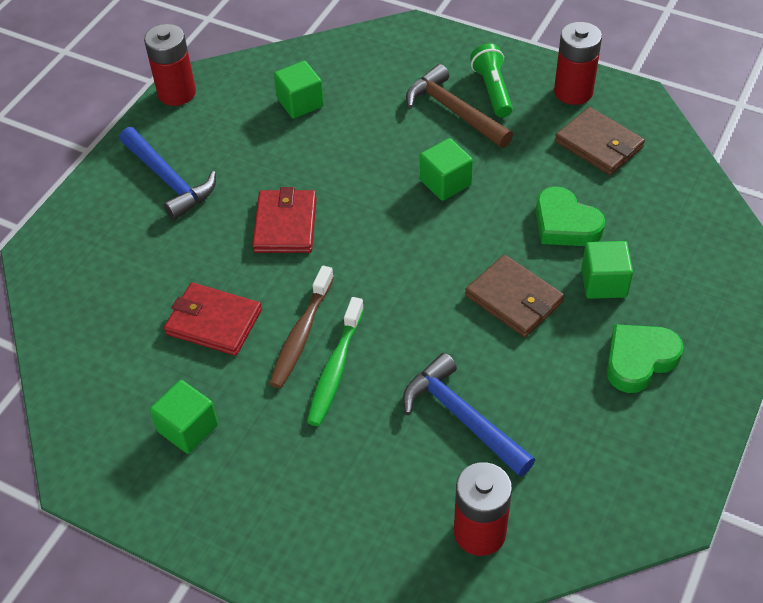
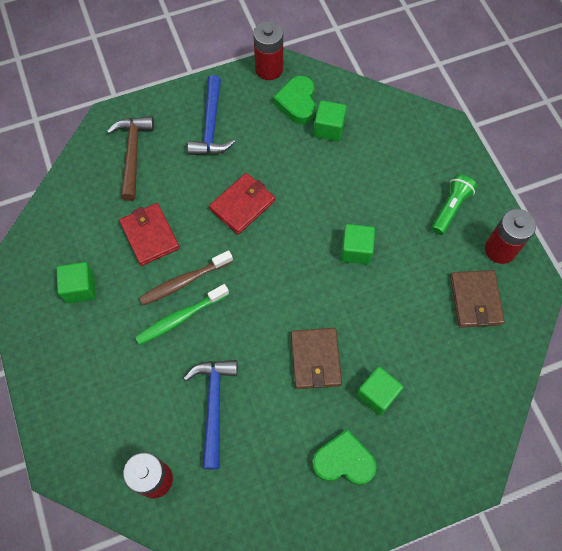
camera: 40 degrees right, 15 degrees up
(453, 111) = (411, 204): brown hammer -> brown hammer (133, 154)
(565, 224) = (396, 337): green heart -> green heart (297, 103)

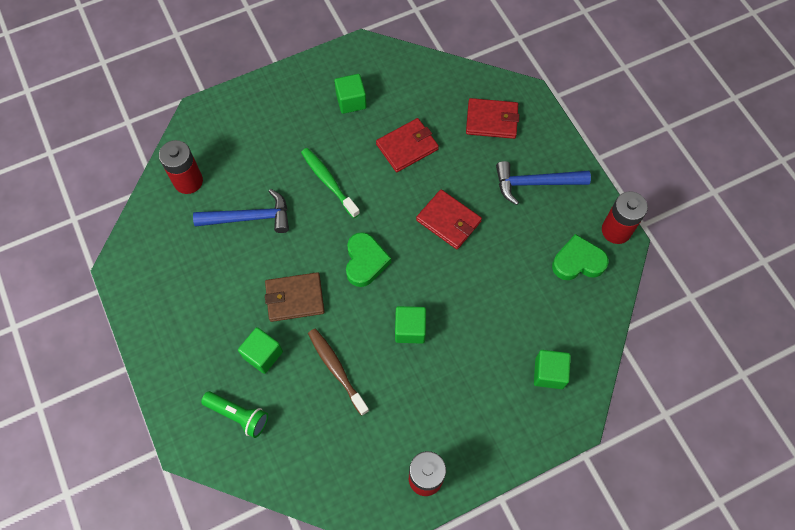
camera: 85 degrees right, 0 degrees up
(133, 154) = (492, 120): brown hammer -> red wallet
(184, 281) = (363, 180): brown toothbrush -> brown toothbrush (336, 369)
(329, 129) = (550, 295): green cube -> green cube (549, 373)
(343, 461) = (202, 328): green heart -> green heart (365, 261)
(450, 208) = (469, 425): green flashlight -> green flashlight (238, 415)
(475, 300) = (364, 450): brown wallet -> none

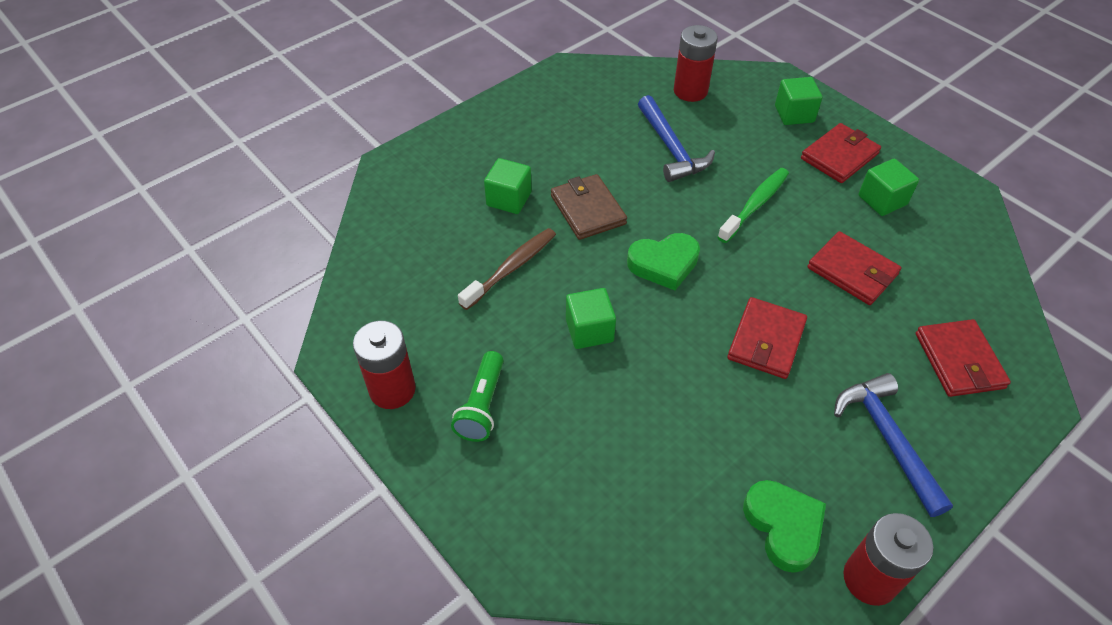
camera: 75 degrees right, 15 degrees down
(238, 415) = (432, 196): green flashlight -> green flashlight (482, 405)
(300, 108) = (839, 156): none -> red wallet
(549, 373) = (581, 516): green cube -> green cube (794, 114)

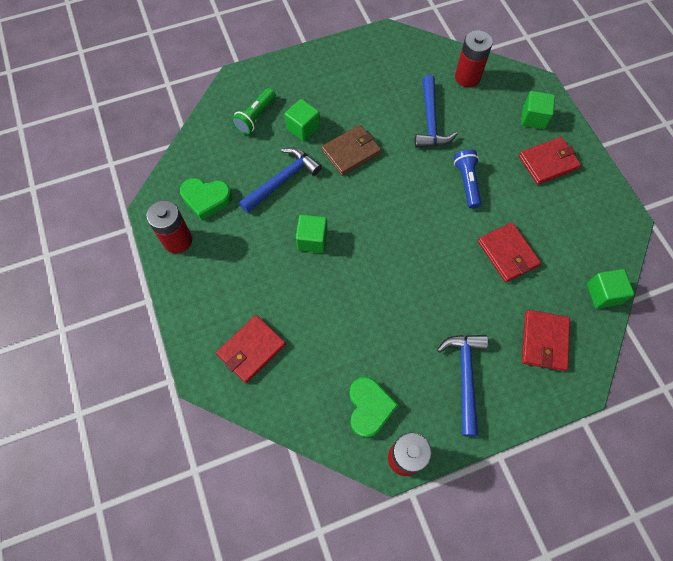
camera: 20 degrees right, 15 degrees up
(482, 405) = (225, 268): green flashlight -> green flashlight (255, 117)
(511, 268) = (283, 180): brown toothbrush -> blue hammer
(588, 209) = (351, 152): brown wallet -> brown wallet turned 60 degrees clockwise
(664, 264) = (382, 208): green heart -> green heart (206, 199)
(755, 205) = (467, 182): green toothbrush -> blue flashlight
(766, 340) = (422, 284): red wallet -> red wallet (251, 349)
(882, 200) = (560, 206): green cube -> green cube (603, 294)

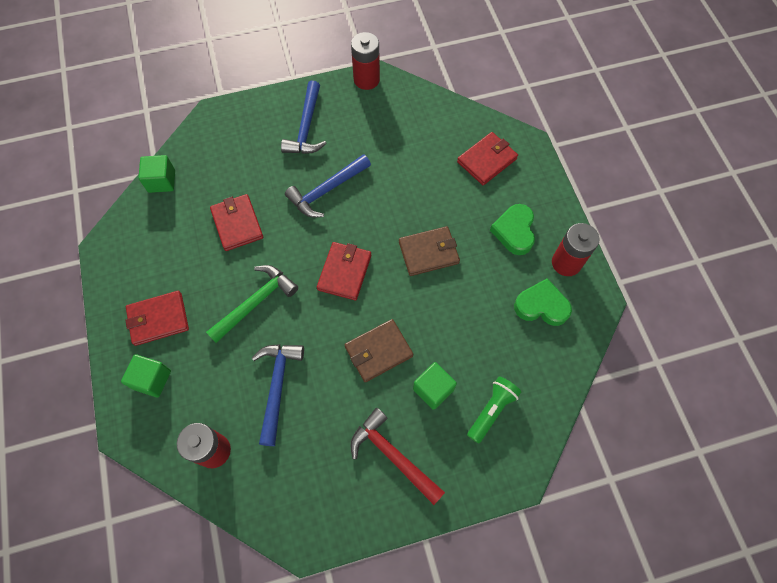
camera: 175 degrees left, 0 degrees up
(283, 180) = (458, 322): blue hammer -> blue hammer (326, 191)
(312, 240) = (429, 252): green cube -> brown wallet
(332, 84) = (392, 455): none -> red hammer
(369, 408) = (389, 112): green heart -> green heart (514, 231)
(467, 182) = (256, 302): blue flashlight -> green hammer
(544, 341) = (231, 148): red wallet -> red wallet (344, 272)

